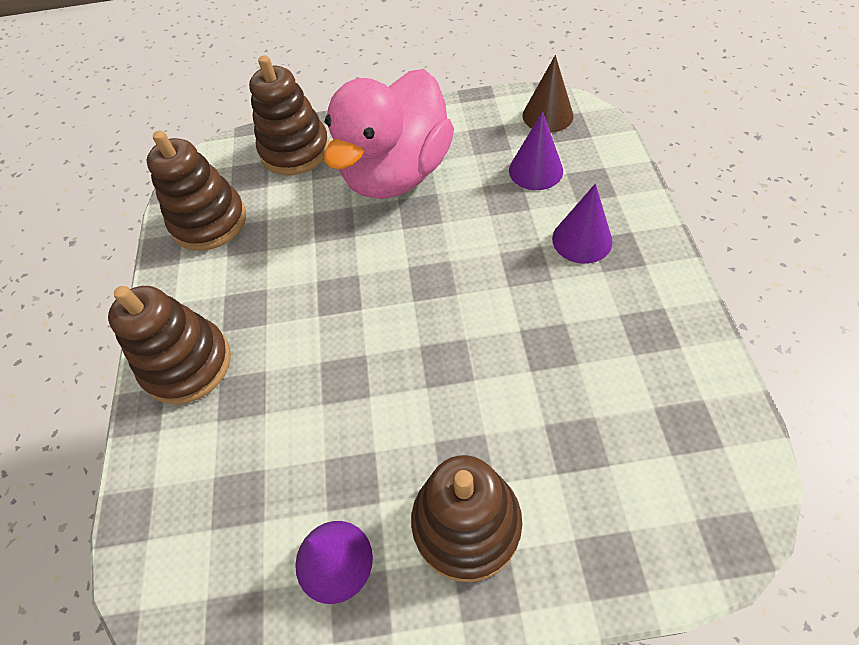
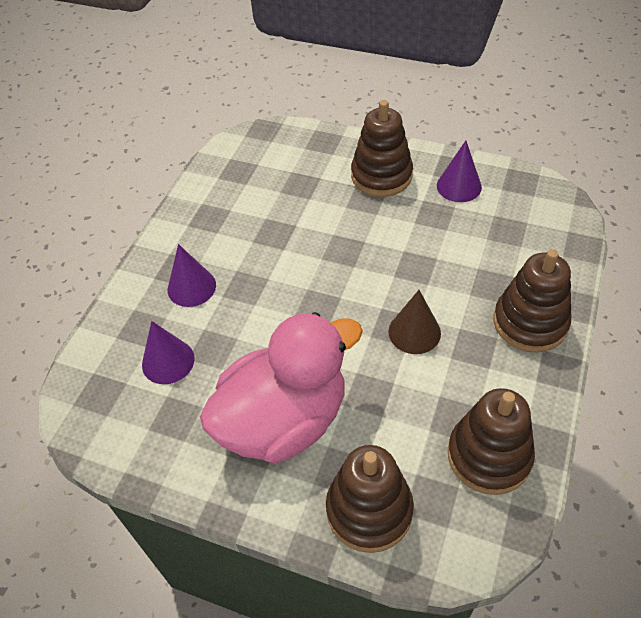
camera: 155 degrees left, 5 degrees down
(547, 115) = (103, 416): brown cone -> brown cone (414, 332)

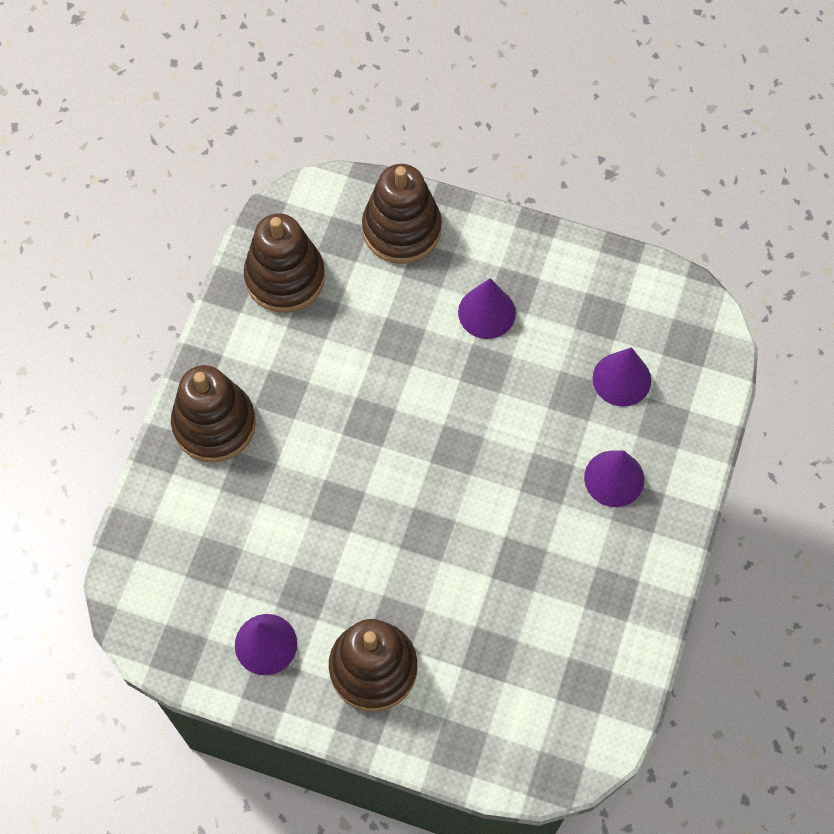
camera: 175 degrees right, 15 degrees up
(284, 420) = (486, 312): pink duck -> purple cone
(414, 332) = (346, 413): brown cone -> none

